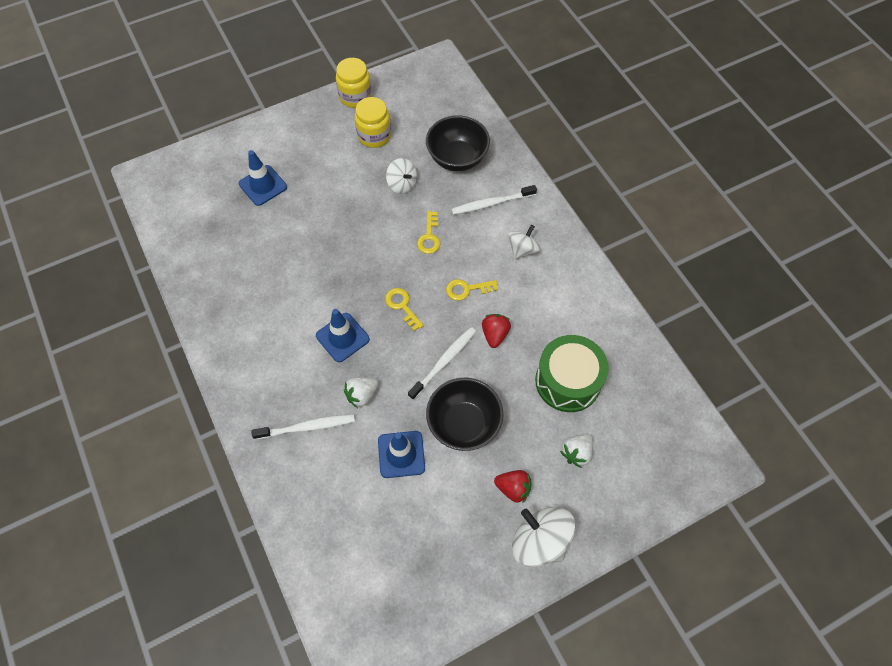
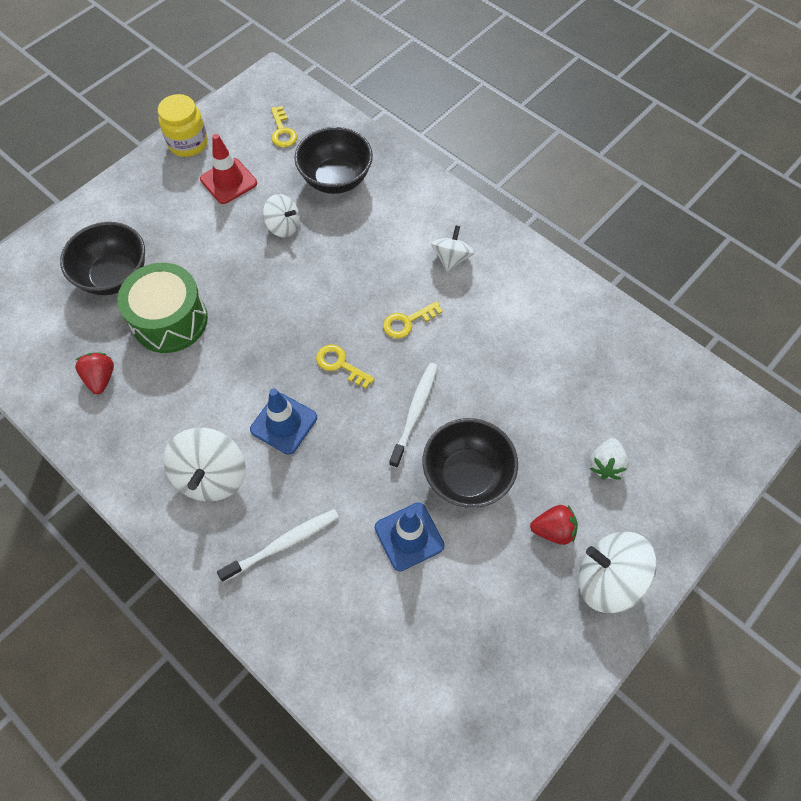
camera: 20 degrees left, 0 degrees up
(263, 185) = (114, 276): blue traffic cone -> black bowl
(275, 359) = (212, 476): none -> white spinning top
(362, 395) = (334, 483): white strawberry -> none
(374, 136) = (228, 181): yellow jar -> red traffic cone
(429, 237) = (340, 276): yellow key -> yellow key (282, 131)
(491, 203) = (395, 218): white toothbrush -> none
(495, 334) = (460, 362): red strawberry -> red strawberry (101, 378)
(568, 381) = (562, 388): green drum -> green drum (170, 320)

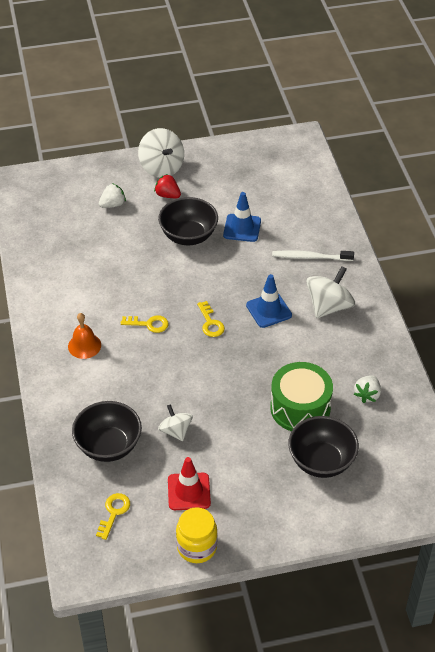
camera: 145 degrees left, 15 degrees down
(101, 378) = (367, 395): red strawberry -> white strawberry
(415, 412) = (189, 277): white toothbrush -> none
(451, 258) = (84, 345): white spinning top -> orange bell

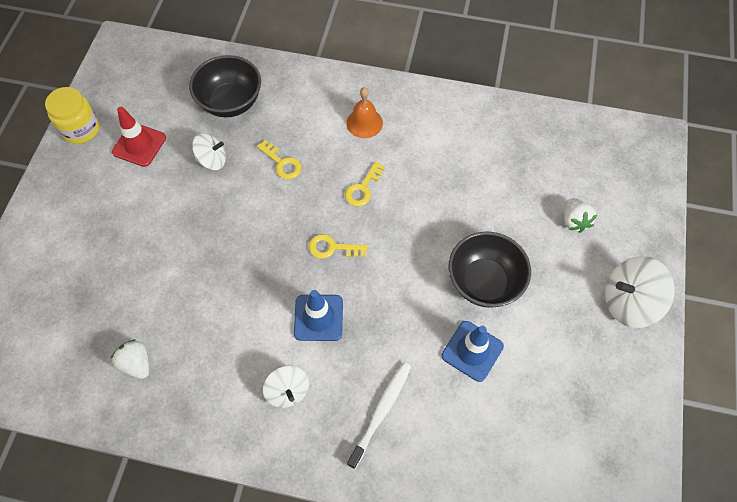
camera: 115 degrees right, 15 degrees up
(114, 512) = (159, 83): yellow key -> yellow key (282, 163)
(167, 195) = (569, 288): red strawberry -> none
(300, 408) = (165, 284): green drum -> none
(321, 461) = (90, 272): black bowl -> none
(329, 306) = (288, 391): white spinning top -> white spinning top, size x0.62

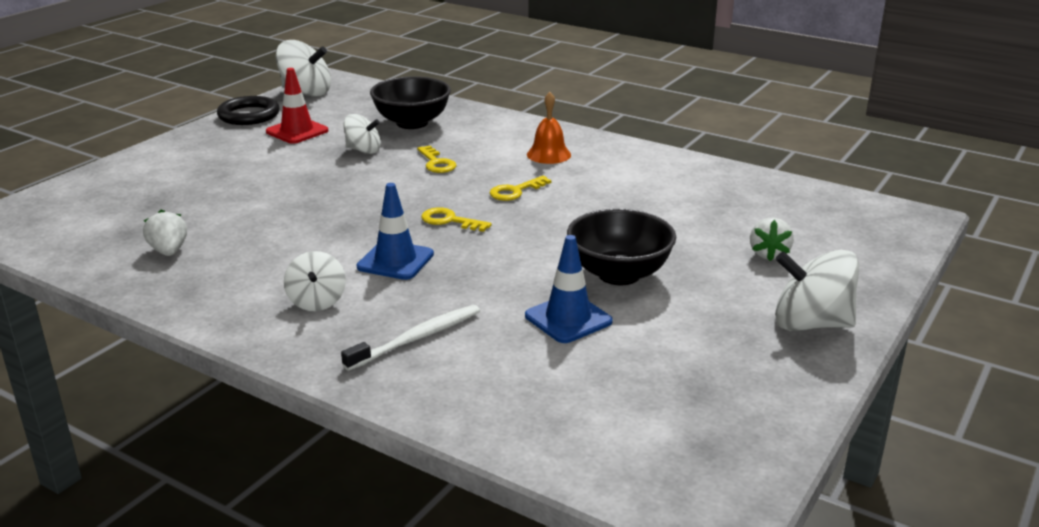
camera: 20 degrees right, 35 degrees down
(81, 129) = (249, 115): yellow jar -> black ring
(110, 73) = (306, 92): none -> white spinning top

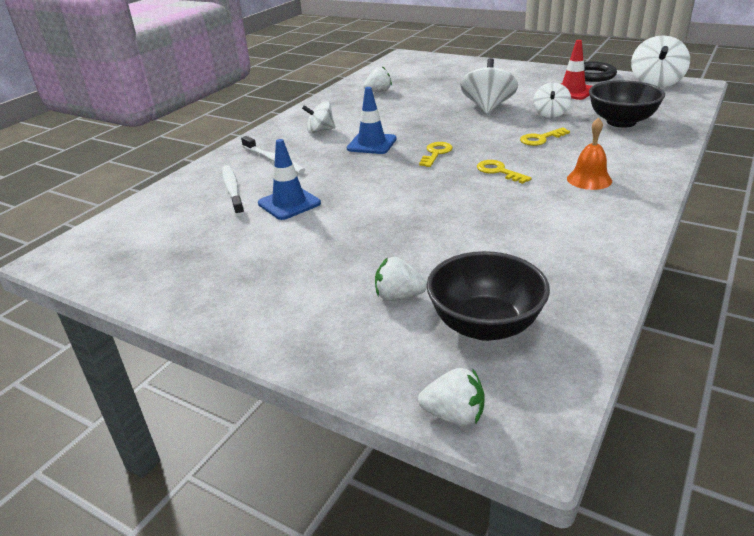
camera: 90 degrees right, 5 degrees up
(514, 368) = (232, 190): none -> white toothbrush
(619, 274) = (354, 220): black bowl -> black bowl (485, 325)
(811, 324) = (262, 312): white spinning top -> white spinning top (487, 107)
(912, 239) = (454, 415): none -> white strawberry

